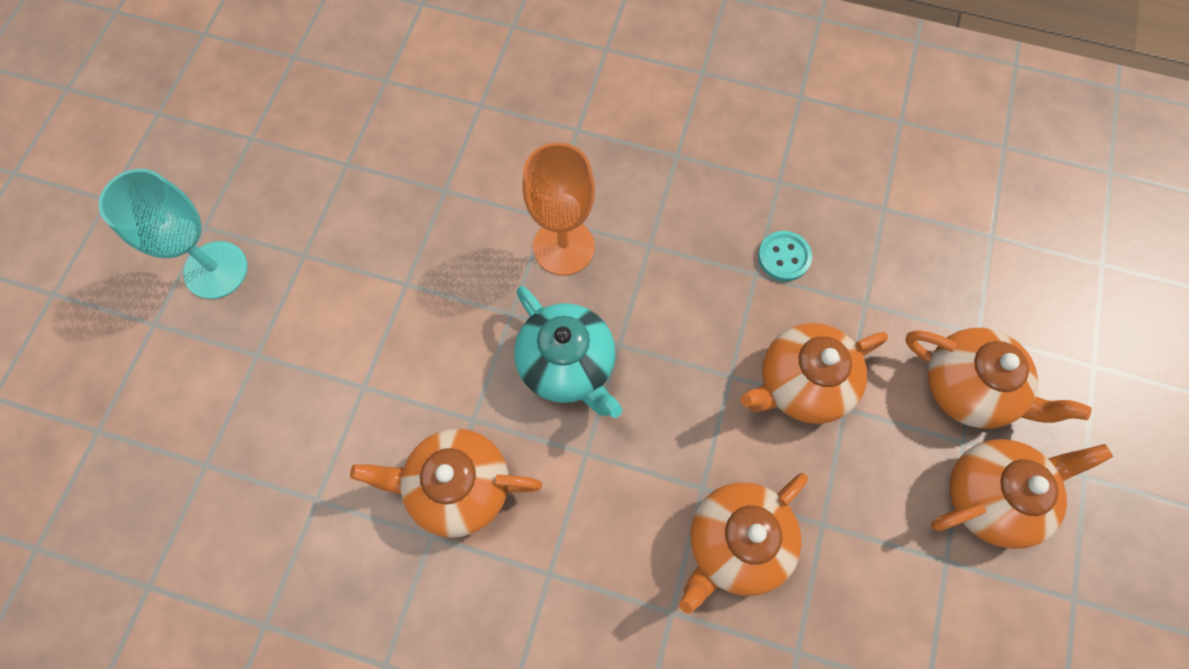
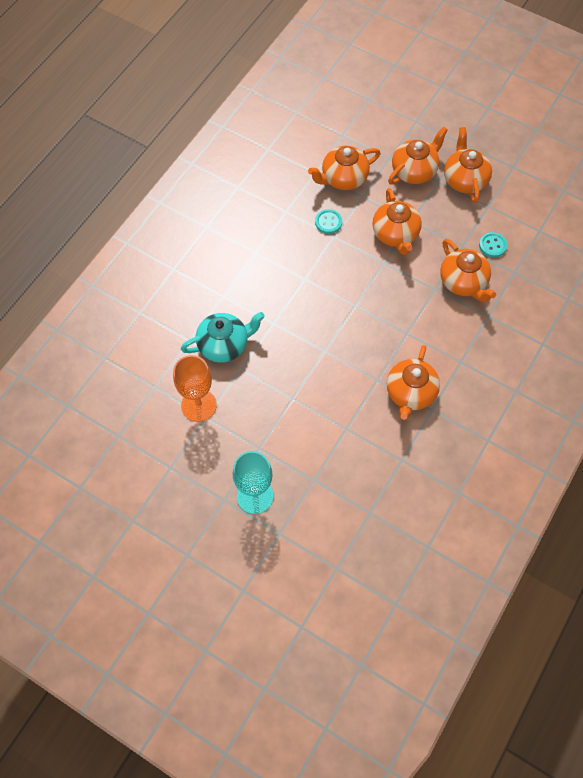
camera: 75 degrees left, 5 degrees down
(563, 247) = (293, 318): orange goblet -> orange goblet (199, 405)
(567, 365) = (359, 331): turquoise teapot -> turquoise teapot (224, 345)
(848, 589) = (492, 245): none -> turquoise button
(893, 260) = (343, 178): none -> orange teapot

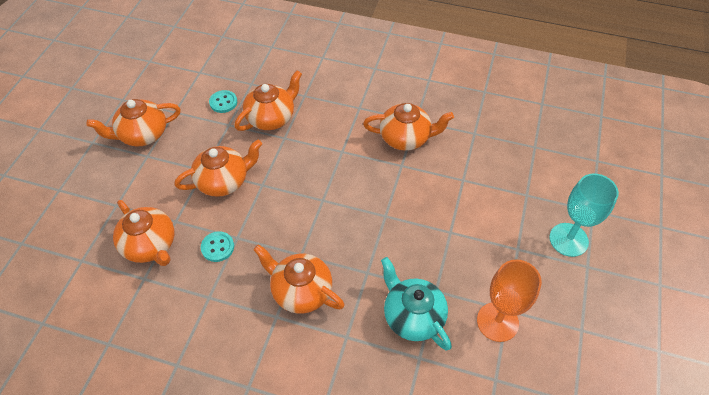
camera: 105 degrees left, 10 degrees down
(414, 171) = (134, 179): orange teapot -> orange teapot (301, 291)

